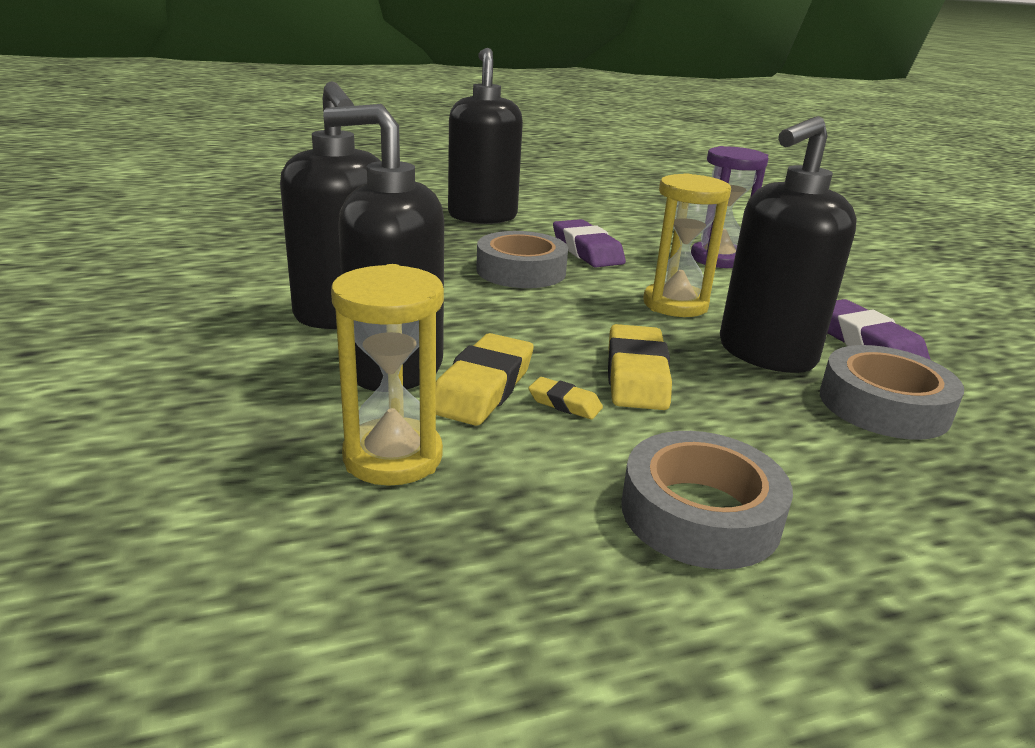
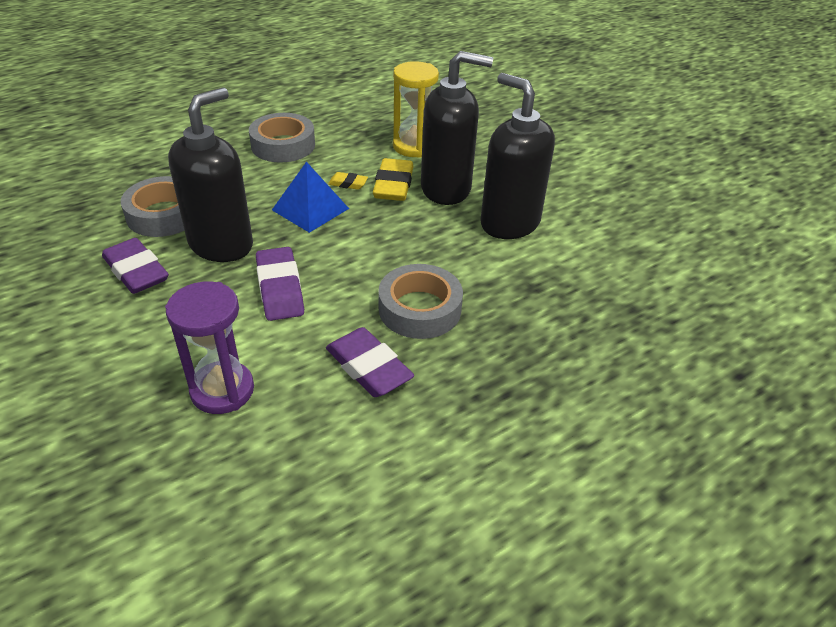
camera: 165 degrees right, 15 degrees up
(482, 216) = (517, 429): black soap dispenser -> none
(636, 376) = (310, 209): yellow eraser -> blue pyramid
(675, 304) = (280, 289): yellow hourglass -> purple eraser

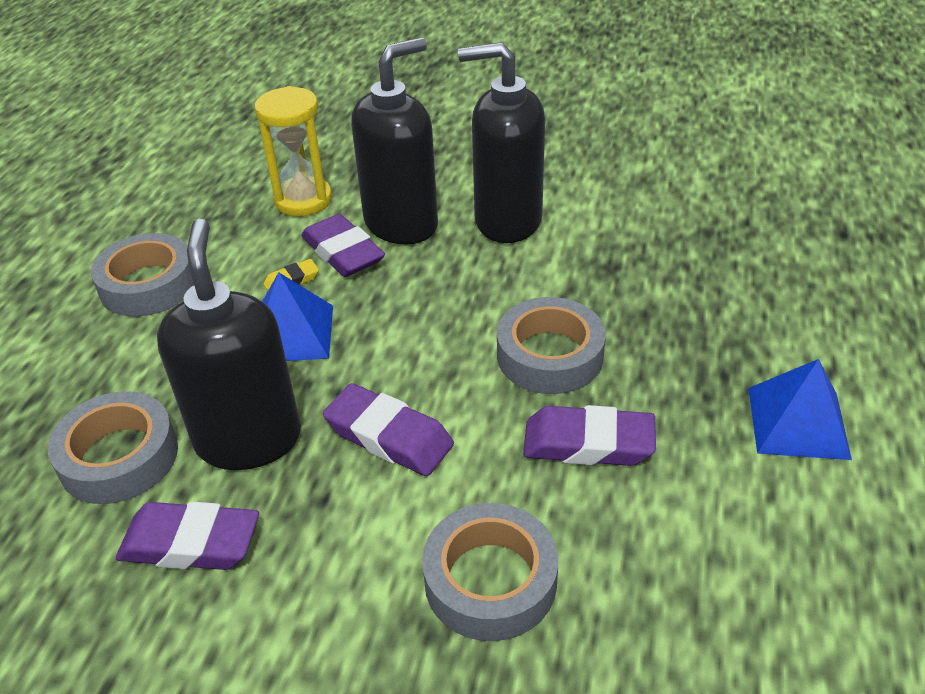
camera: 40 degrees left, 0 degrees up
(222, 390) = (490, 580): purple hourglass -> grey tape
(393, 185) = (343, 252): yellow eraser -> purple eraser
(509, 454) = (798, 422): none -> blue pyramid

